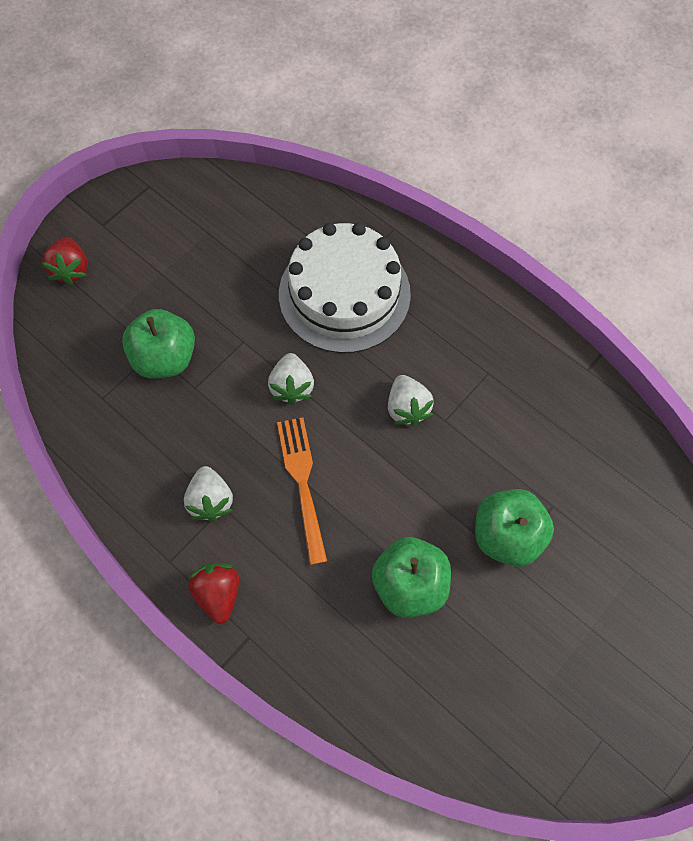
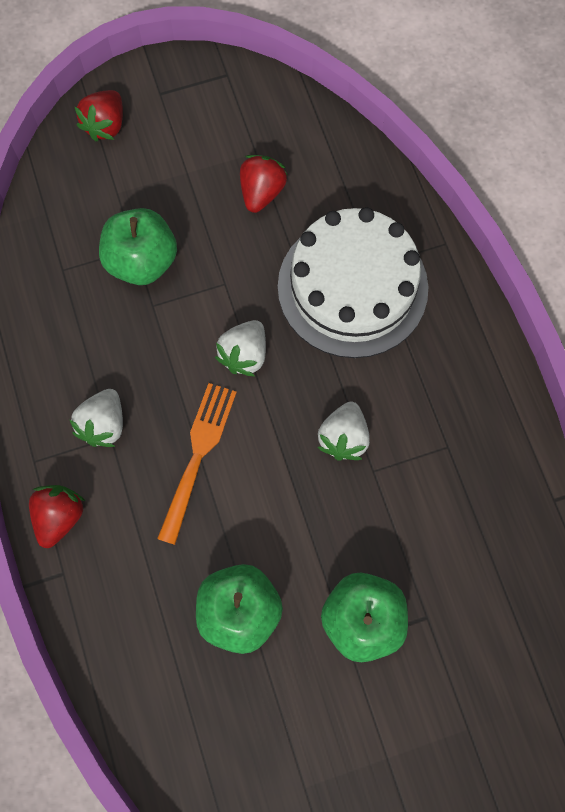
camera: 30 degrees right, 5 degrees up
(230, 259) = (261, 192): none -> red strawberry

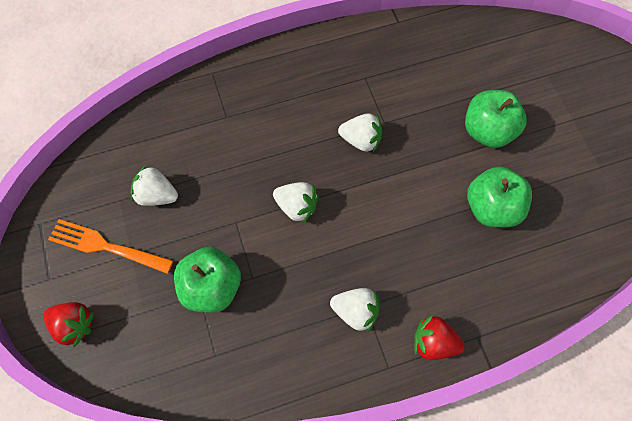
camera: 90 degrees left, 5 degrees down
(198, 457) = (379, 239): orange fork -> orange fork (107, 246)
(261, 192) = (157, 195): red strawberry -> white strawberry
(352, 287) = (243, 132): white cake -> none

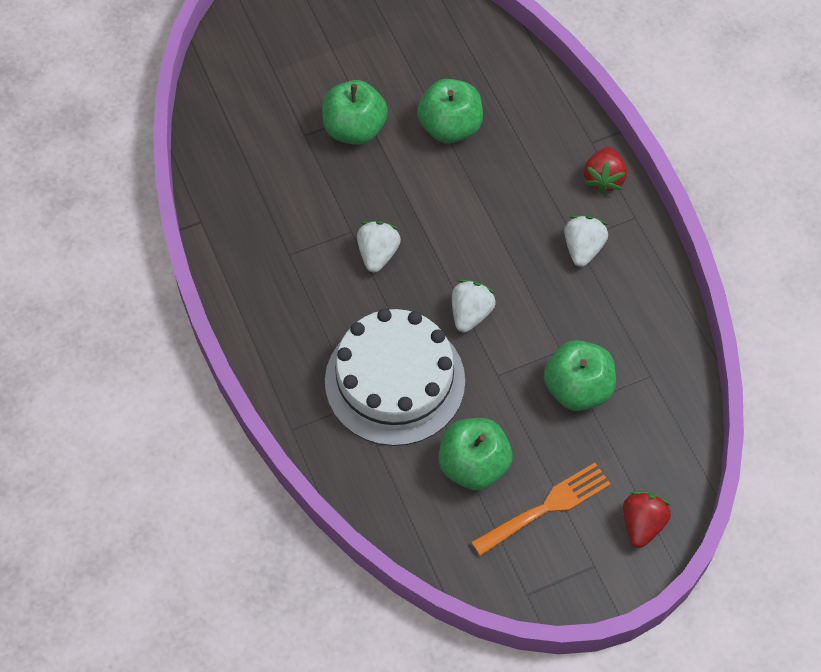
camera: 95 degrees left, 5 degrees down
(107, 246) = (545, 508): orange fork -> orange fork turned 135 degrees counterclockwise
(157, 195) = (473, 465): white strawberry -> green apple
(241, 144) = (395, 381): none -> white cake

